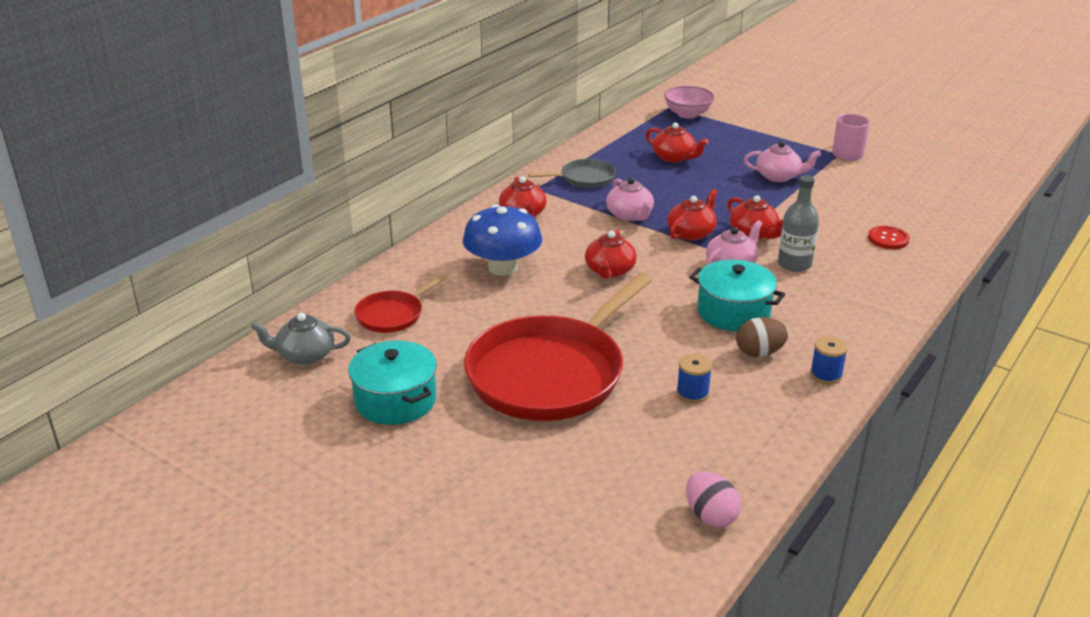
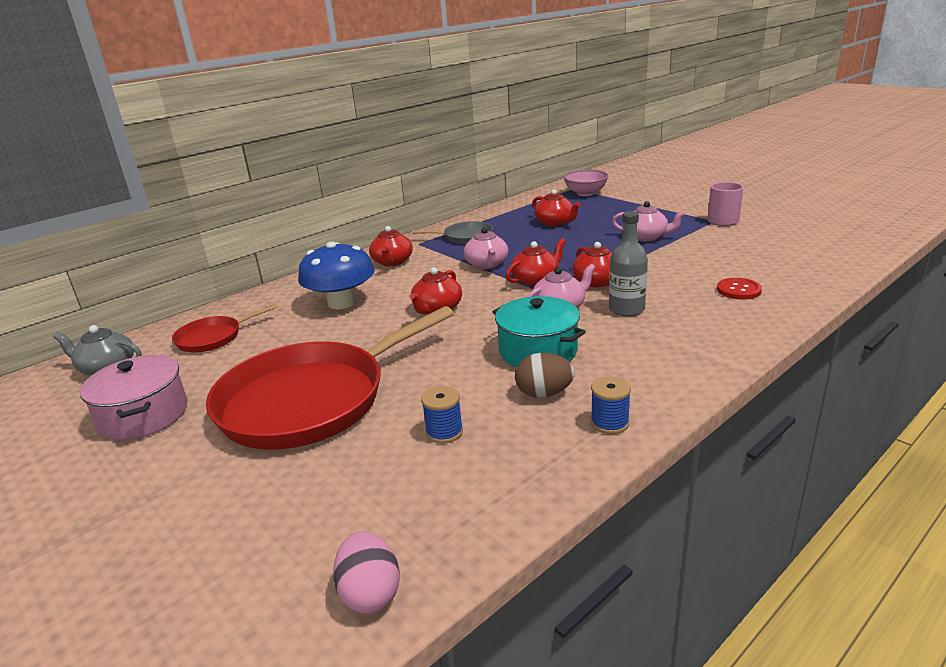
camera: 15 degrees right, 5 degrees down
(395, 400) = (144, 416): turquoise pot -> pink pot

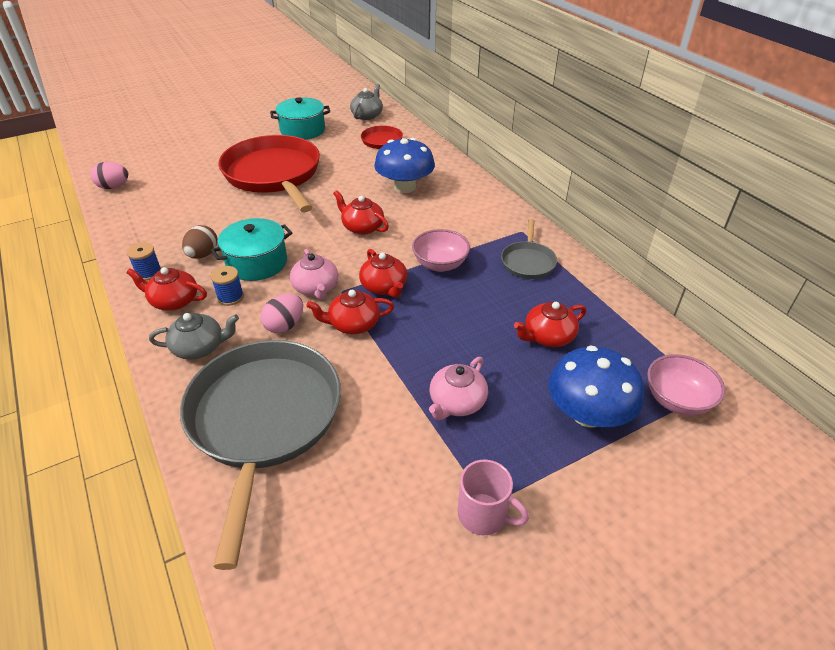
camera: 100 degrees right, 15 degrees up
(144, 416) = (302, 130): pink pot -> turquoise pot
(392, 262) = (478, 213): red teapot -> red teapot (174, 301)
(444, 432) = (200, 214): blue spool -> blue spool (230, 297)
(487, 264) = (440, 264): pink teapot -> pink bowl
(618, 208) = (588, 414): none -> blue mushroom
(626, 309) = (285, 325): grey bottle -> pink egg
(697, 341) = (199, 347): none -> grey teapot
(738, 290) = (264, 419): red button -> grey pan

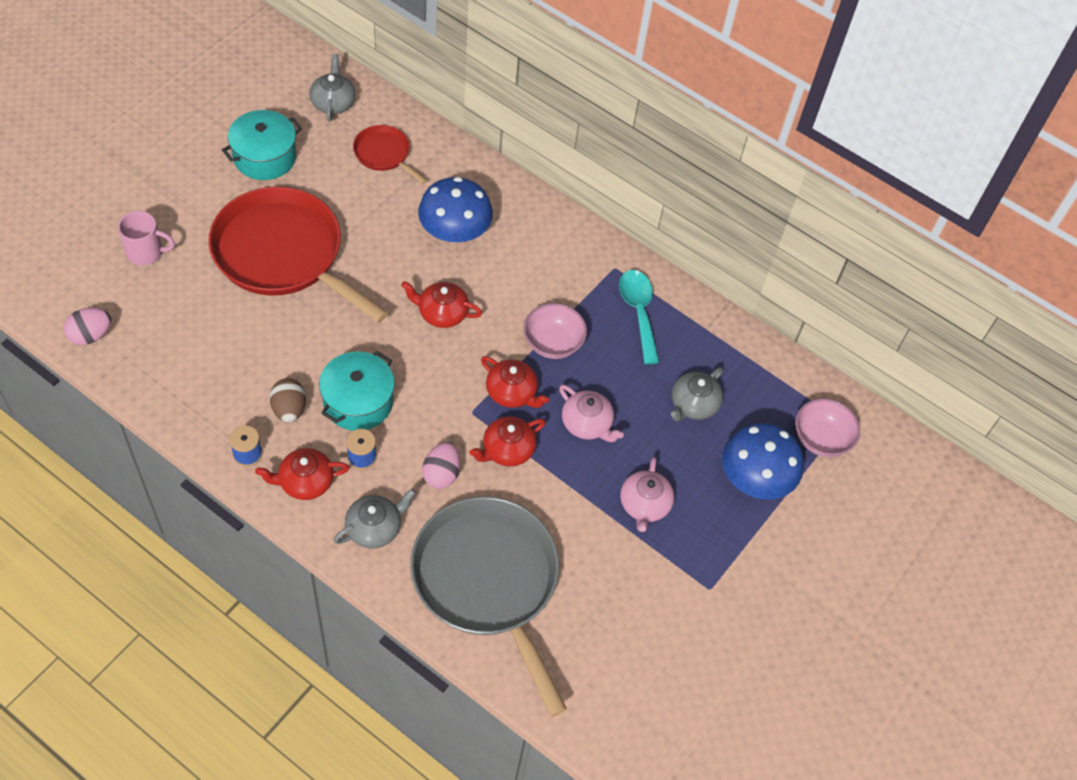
camera: 30 degrees left, 15 degrees up
(316, 288) = (443, 416): pink teapot -> pink teapot (587, 424)
(484, 515) = (710, 599): pink mug -> pink mug (146, 252)
(528, 262) = (638, 312): grey pan -> turquoise spoon
(547, 336) = (693, 404): red teapot -> grey teapot

